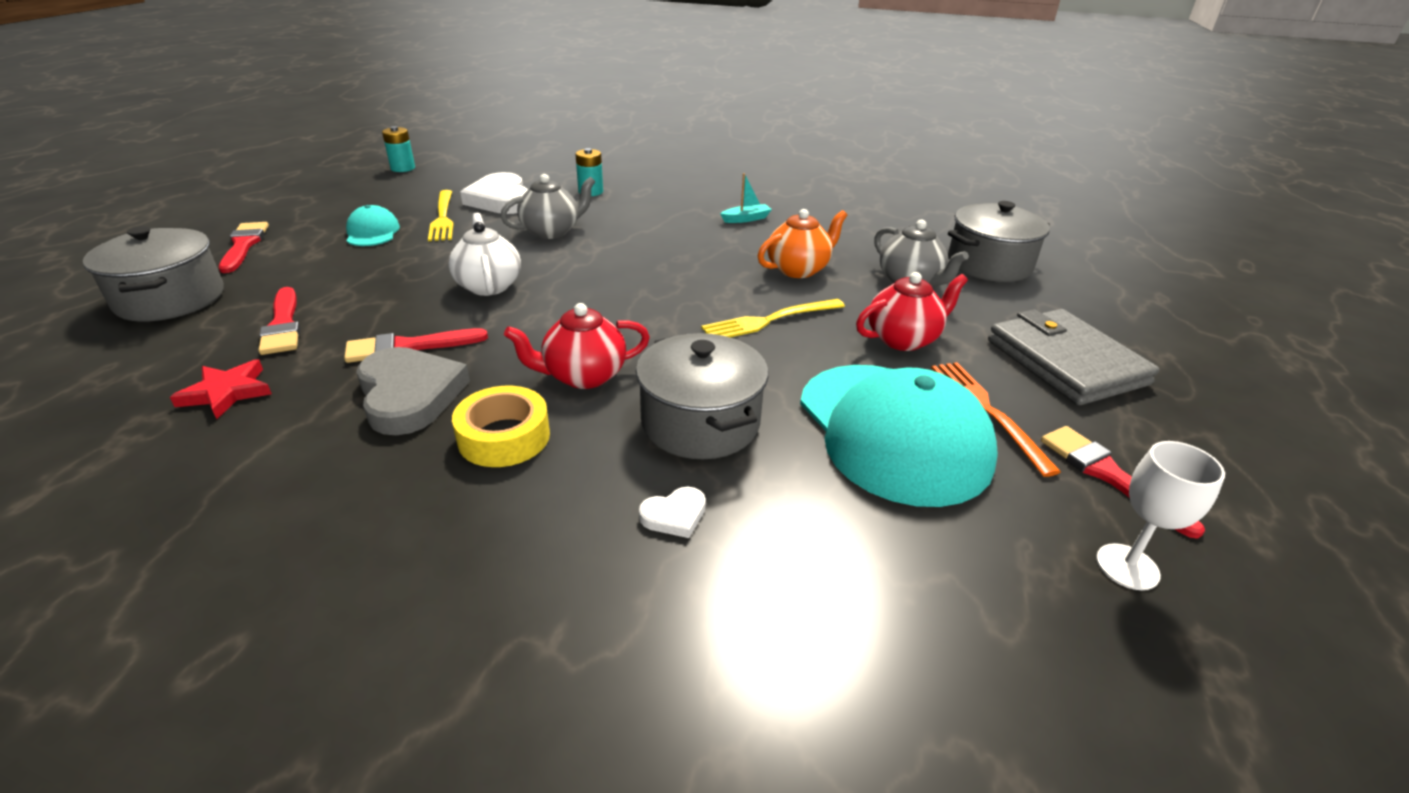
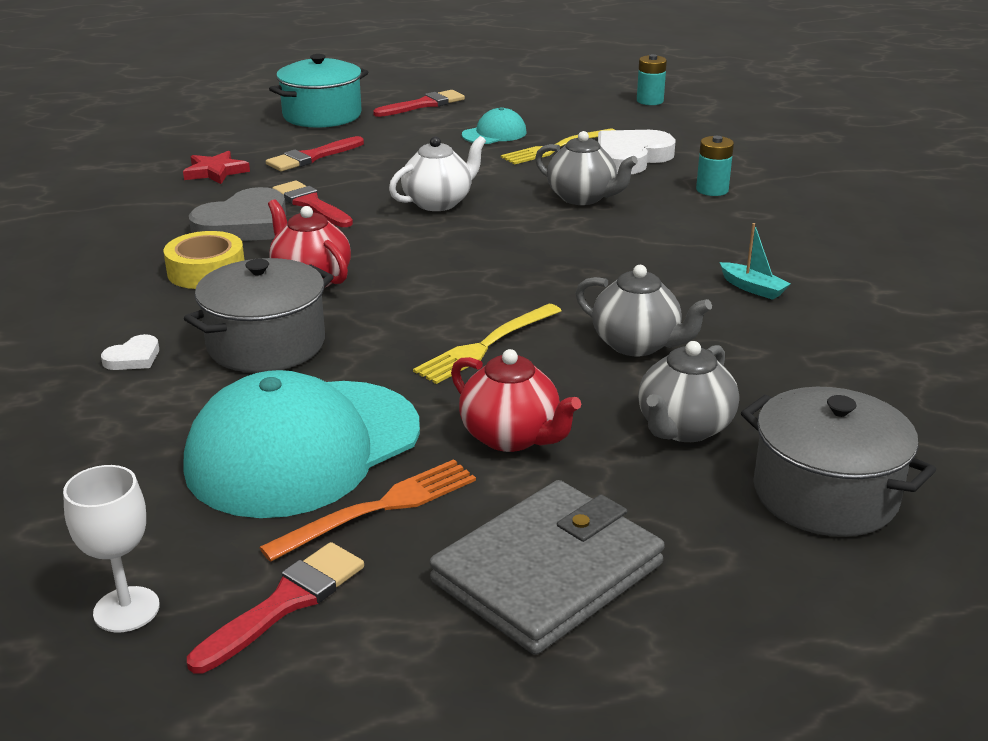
camera: 70 degrees right, 5 degrees down
(170, 299) = (322, 115): grey pot -> turquoise pot
(674, 515) = (133, 358): white heart -> white heart turned 90 degrees counterclockwise
(768, 321) = (485, 346): yellow fork -> yellow fork turned 90 degrees counterclockwise
(798, 269) = (637, 345): orange teapot -> grey teapot

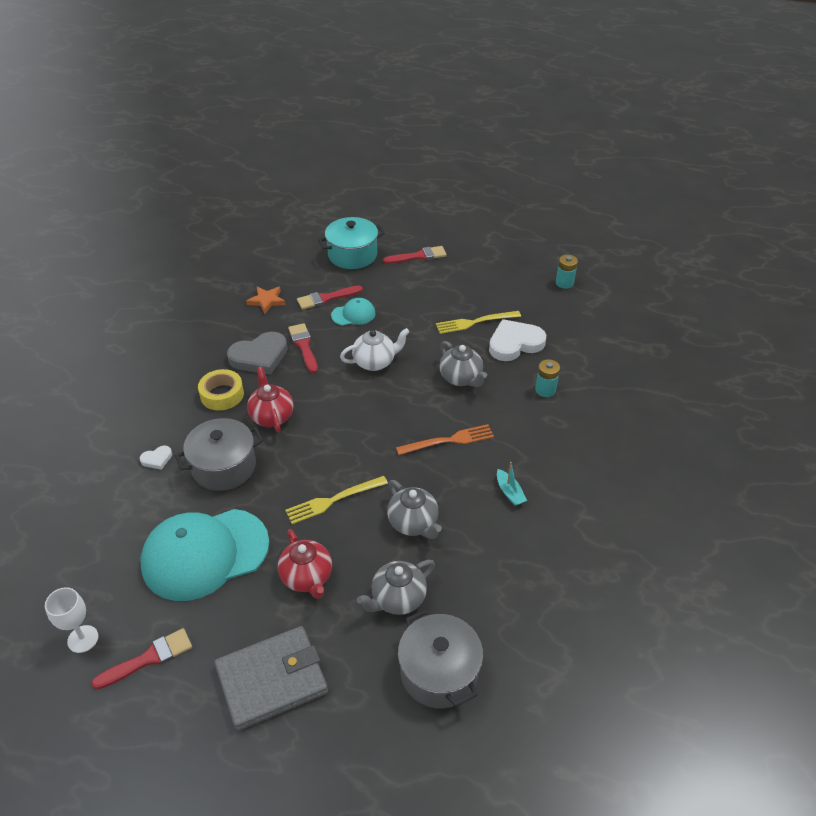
camera: 20 degrees right, 15 degrees up
(215, 172) = (266, 301): red star -> orange star
(381, 507) = (220, 609): orange fork -> orange fork (450, 440)
(494, 134) = (445, 298): turquoise cap -> turquoise cap (353, 314)

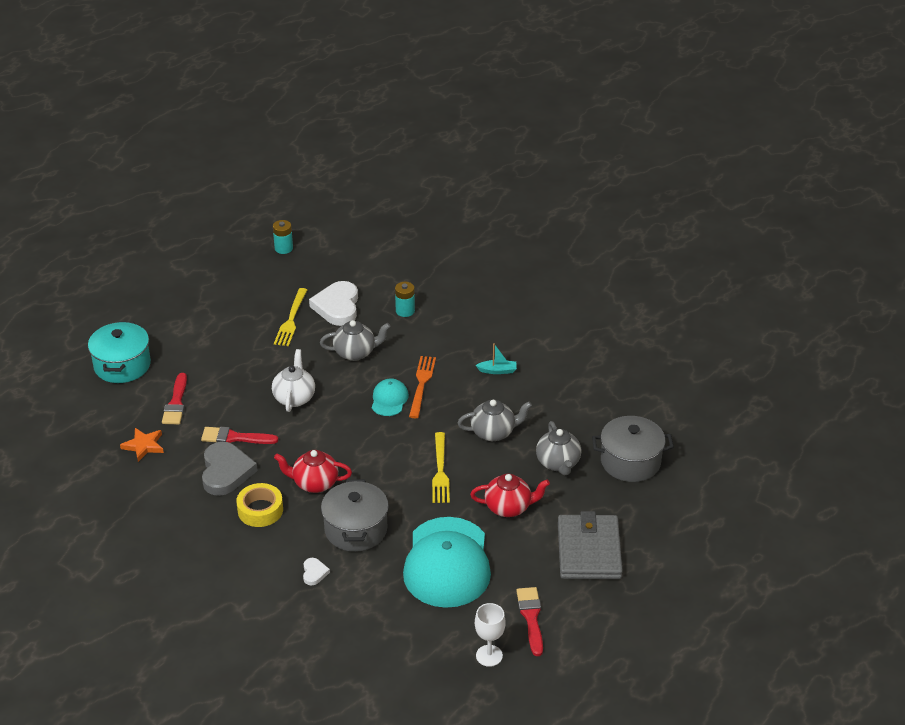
camera: 65 degrees left, 5 degrees down
(353, 314) = (216, 392): turquoise cap -> turquoise cap (389, 399)
(418, 256) = (165, 322): red brush -> none

